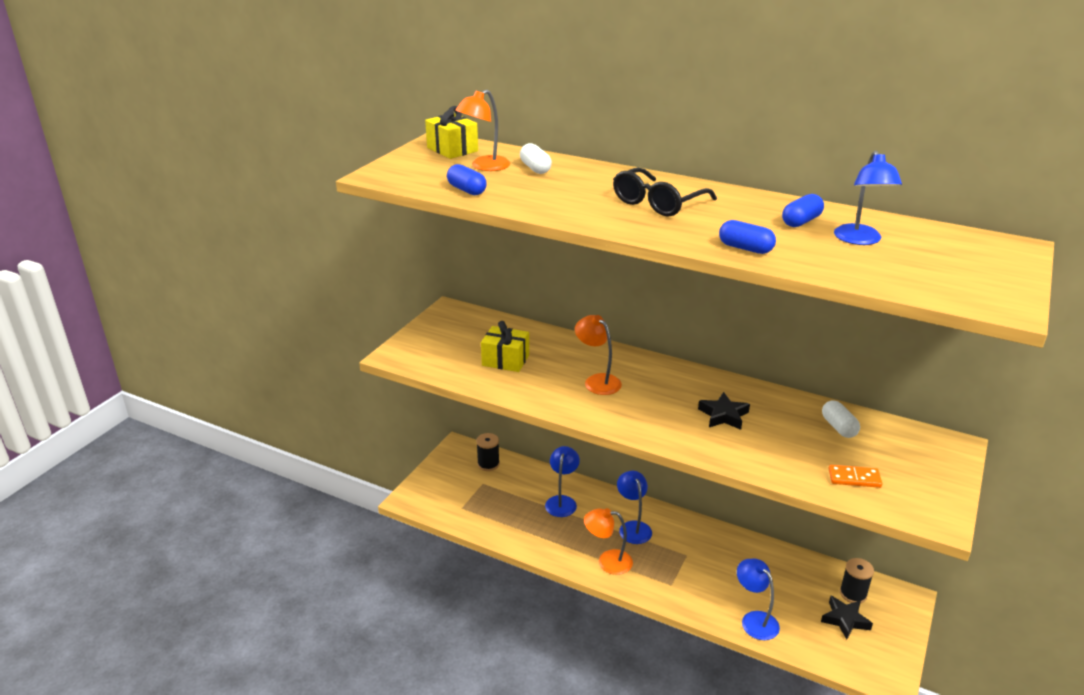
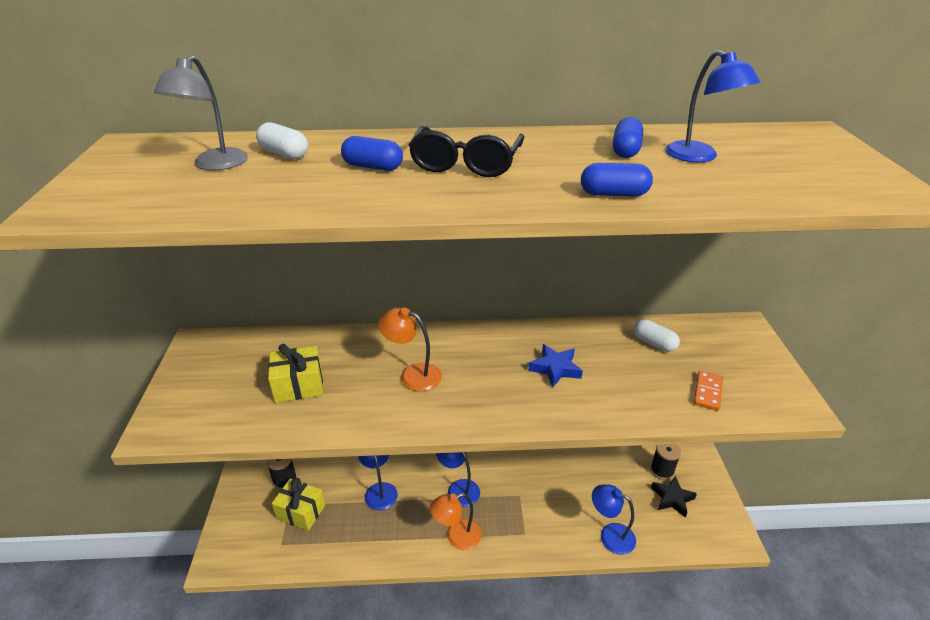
camera: 30 degrees left, 5 degrees up
(452, 149) = (153, 152): yellow gift -> yellow gift (301, 512)
(467, 190) = (213, 202): blue capsule -> blue capsule (373, 167)
(484, 166) = (214, 165): orange lamp -> grey lamp
(723, 415) = (555, 368): black star -> blue star
(854, 478) = (707, 392): orange domino -> orange domino turned 45 degrees counterclockwise

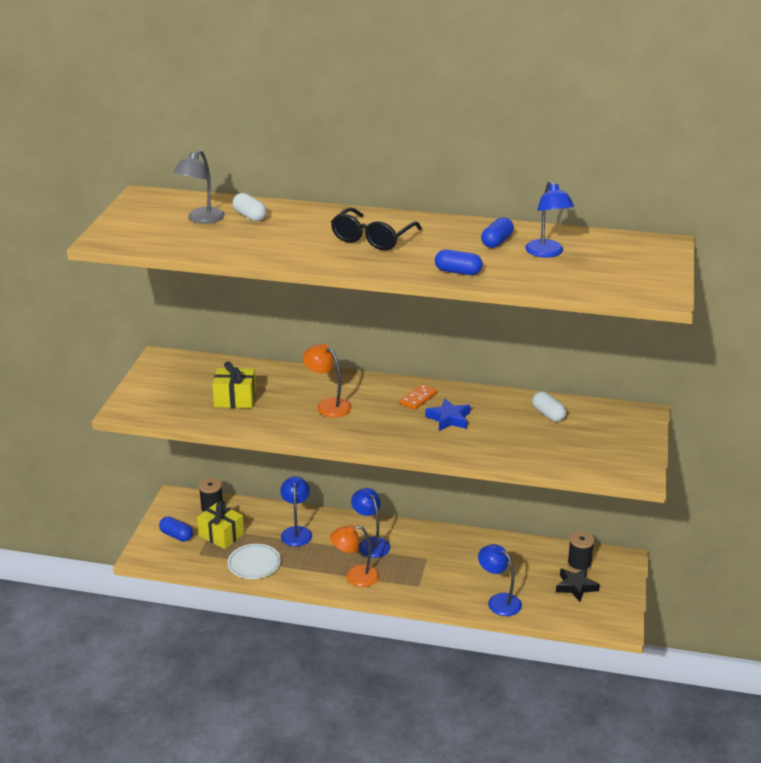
camera: 15 degrees right, 5 degrees down
(345, 544) = (254, 563): none -> white plate
(373, 167) = (307, 233): blue capsule -> blue capsule (176, 535)
(707, 392) = (568, 453): orange domino -> orange domino (418, 398)

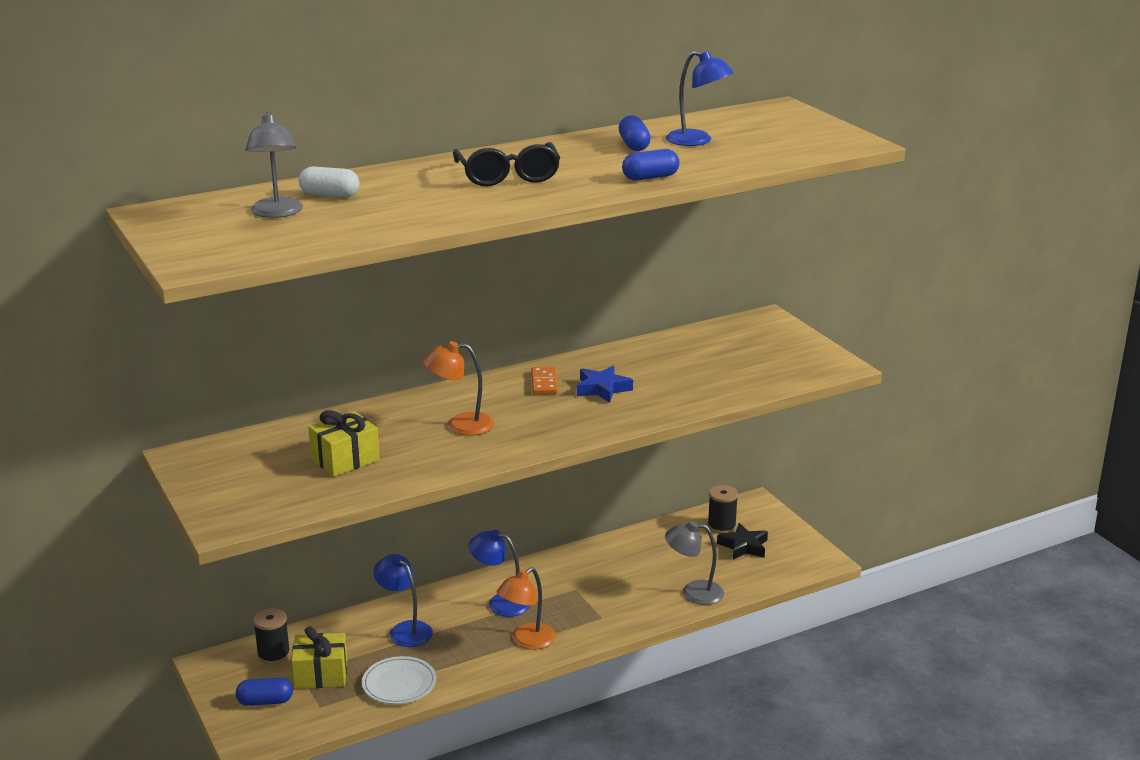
camera: 40 degrees left, 5 degrees down
(499, 601) = (693, 592): blue lamp -> grey lamp
(548, 414) = (686, 349): white capsule -> none

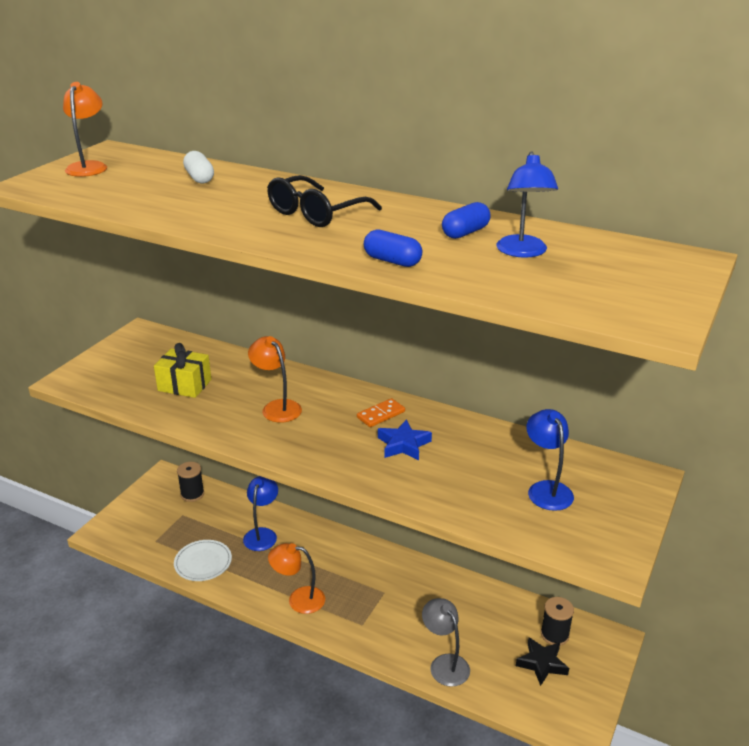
camera: 55 degrees right, 5 degrees up
(192, 230) = (89, 166): none -> orange lamp
(265, 701) = (144, 516): blue capsule -> none
(277, 213) = (145, 176): grey lamp -> none
(321, 674) = (187, 524): yellow gift -> none
(500, 602) = (332, 562): blue lamp -> blue lamp (546, 489)

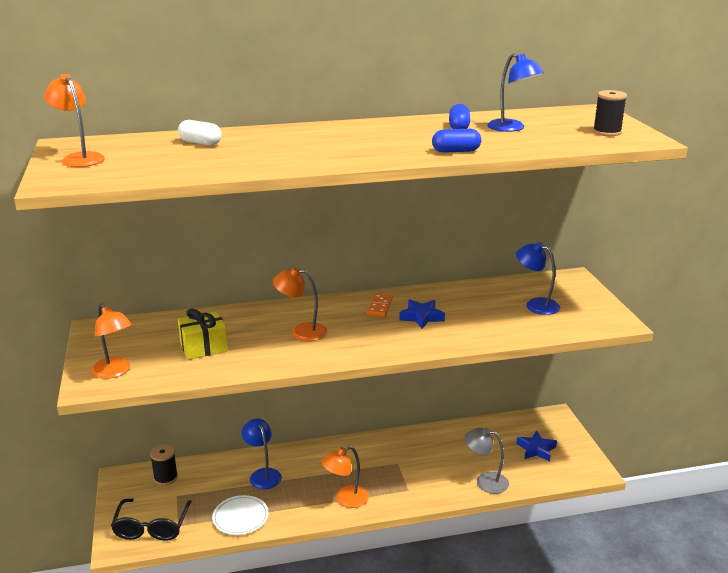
camera: 40 degrees left, 5 degrees down
(98, 377) = (115, 372): none -> orange lamp
(316, 213) = (344, 141): black glasses -> black glasses (152, 527)
(542, 663) = (536, 449): black star -> blue star
(554, 635) = (524, 430): black spool -> black spool (607, 132)

